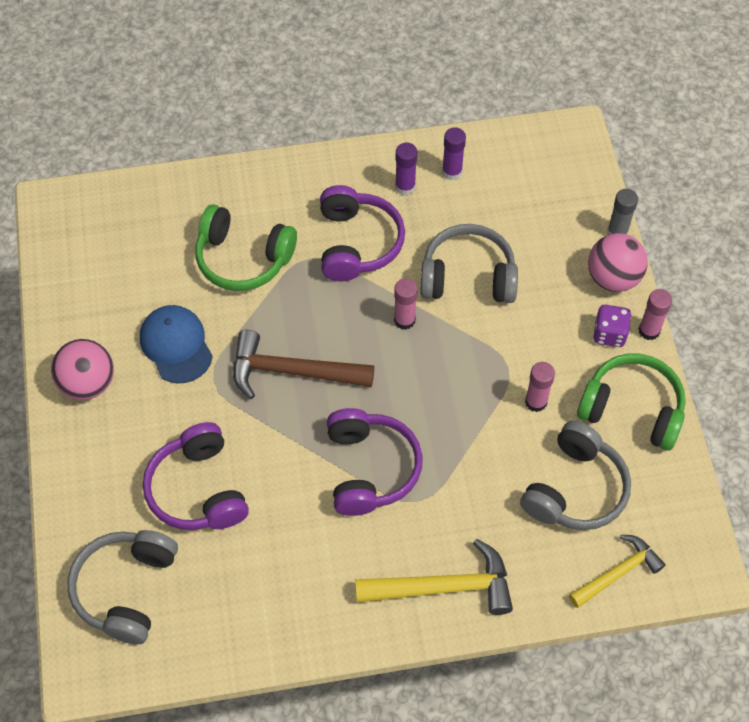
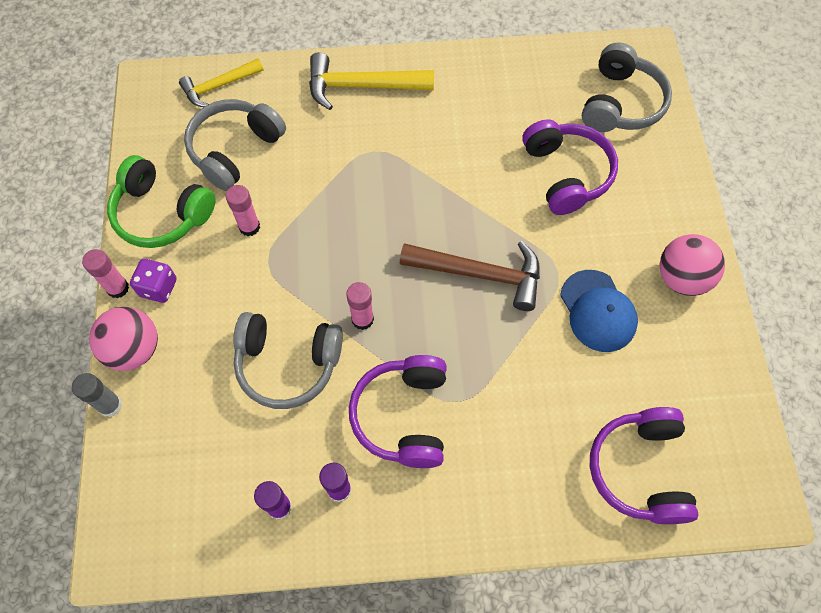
camera: 175 degrees left, 5 degrees up
(243, 258) = (531, 407): green headphones -> none
(370, 468) = (412, 180): purple headphones -> purple headphones (639, 470)

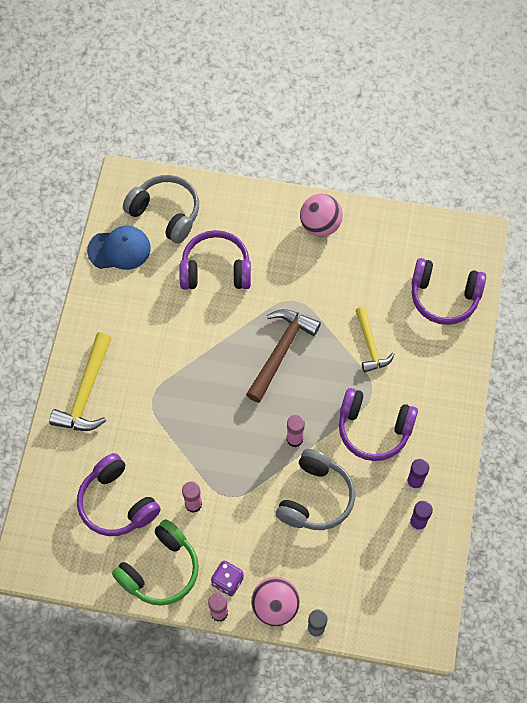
camera: 75 degrees left, 0 degrees up
(219, 86) = (47, 505): yellow hammer -> yellow hammer (370, 345)
(235, 150) = (117, 503): grey headphones -> purple headphones
(598, 311) = (330, 285): blue cap -> blue cap (119, 249)

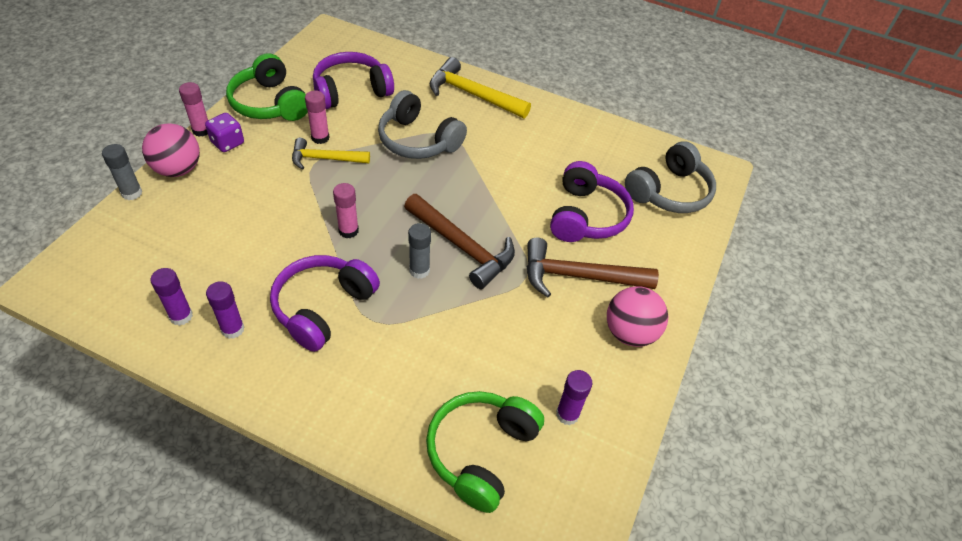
camera: 100 degrees right, 15 degrees down
(119, 249) = (628, 147): blue cap -> none
(280, 265) = (579, 276): none -> brown hammer
(315, 375) = (419, 270): none -> grey glue stick
(316, 498) = (270, 230): grey headphones -> grey headphones (418, 140)
(370, 345) = (437, 337): yellow hammer -> yellow hammer (325, 159)
(398, 253) = (567, 414): none -> purple glue stick
(444, 297) = (481, 452): purple headphones -> green headphones

